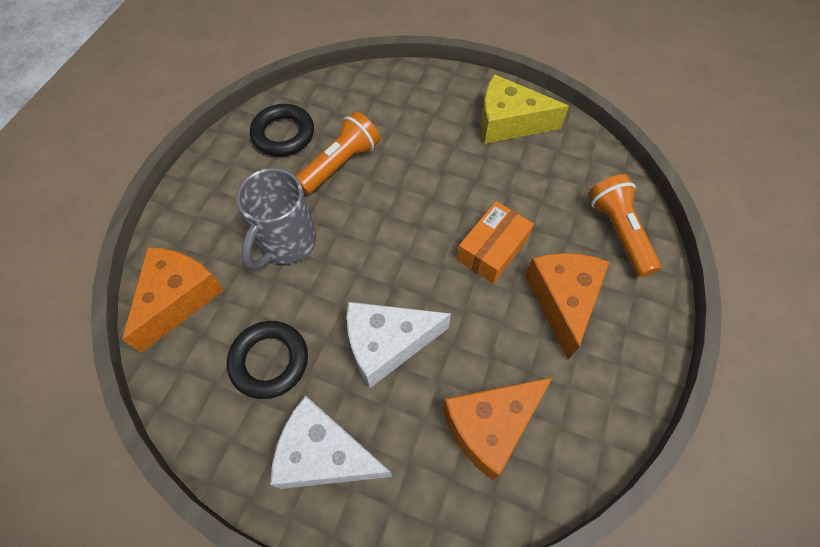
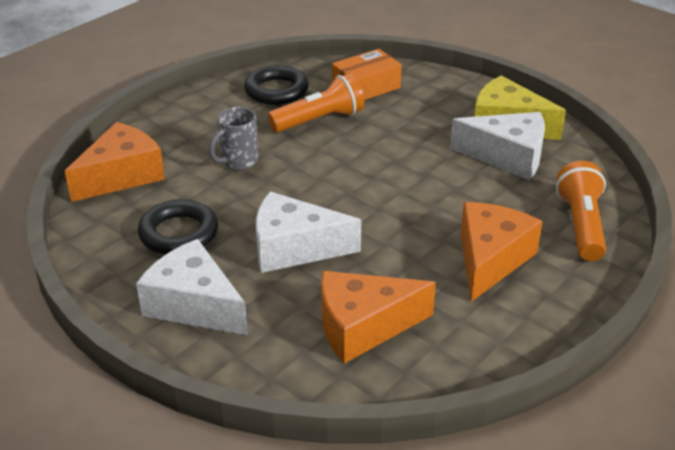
camera: 20 degrees right, 25 degrees down
(286, 243) = (238, 161): grey mug -> grey mug, size x0.64
(492, 249) = (437, 208): orange box -> orange box (366, 87)
(525, 163) = (507, 157): none -> white cheese

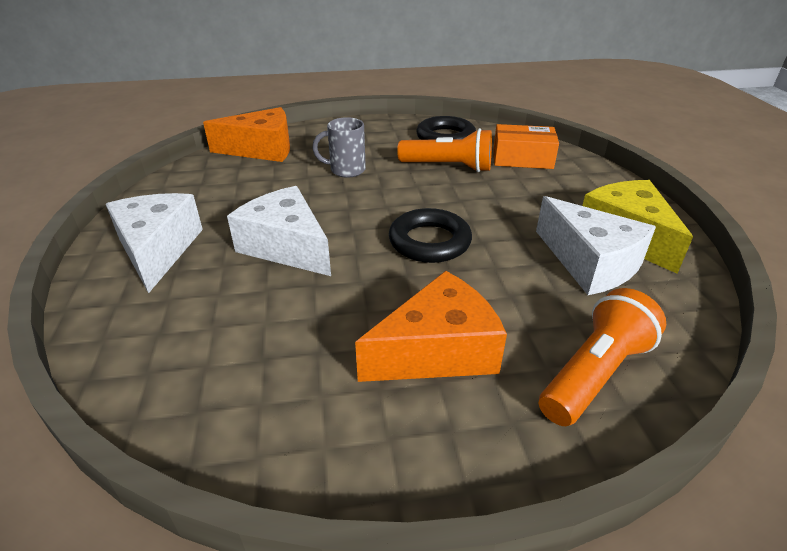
camera: 40 degrees right, 0 degrees up
(179, 233) = (232, 198): black ring -> black ring (429, 241)
(363, 327) = (232, 342): orange cheese -> none

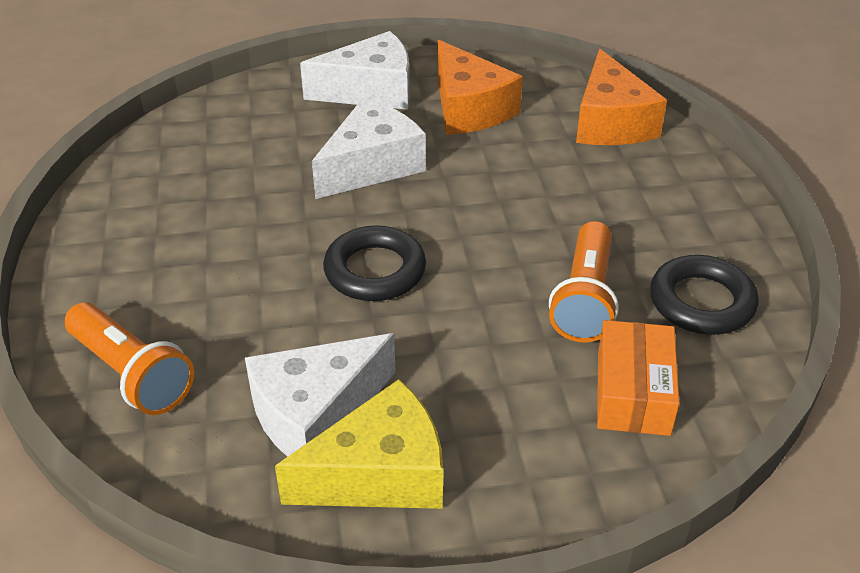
camera: 90 degrees right, 5 degrees up
(346, 170) = (558, 198): grey mug -> none
(437, 350) = (190, 269): orange cheese -> orange cheese (469, 108)

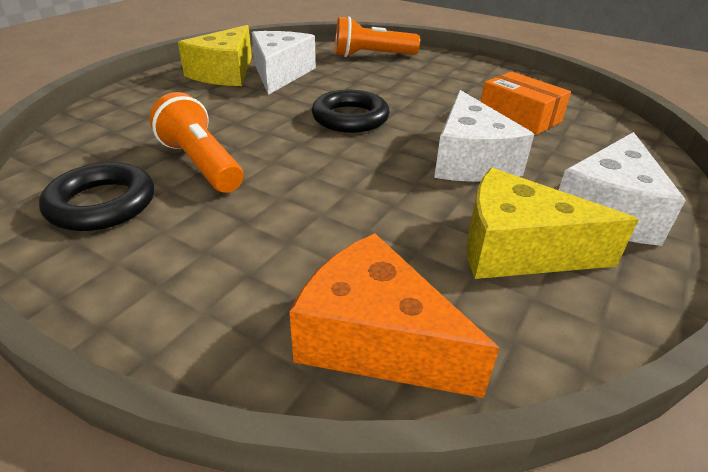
camera: 130 degrees right, 5 degrees down
(469, 108) = (517, 249): orange cheese -> yellow cheese
(633, 393) = (121, 138): orange box -> orange box (519, 117)

